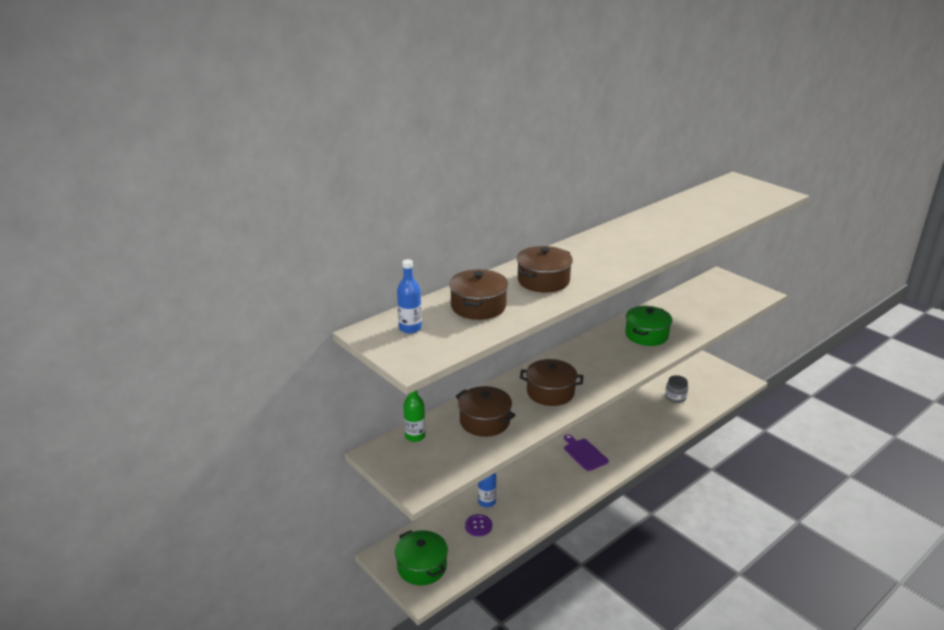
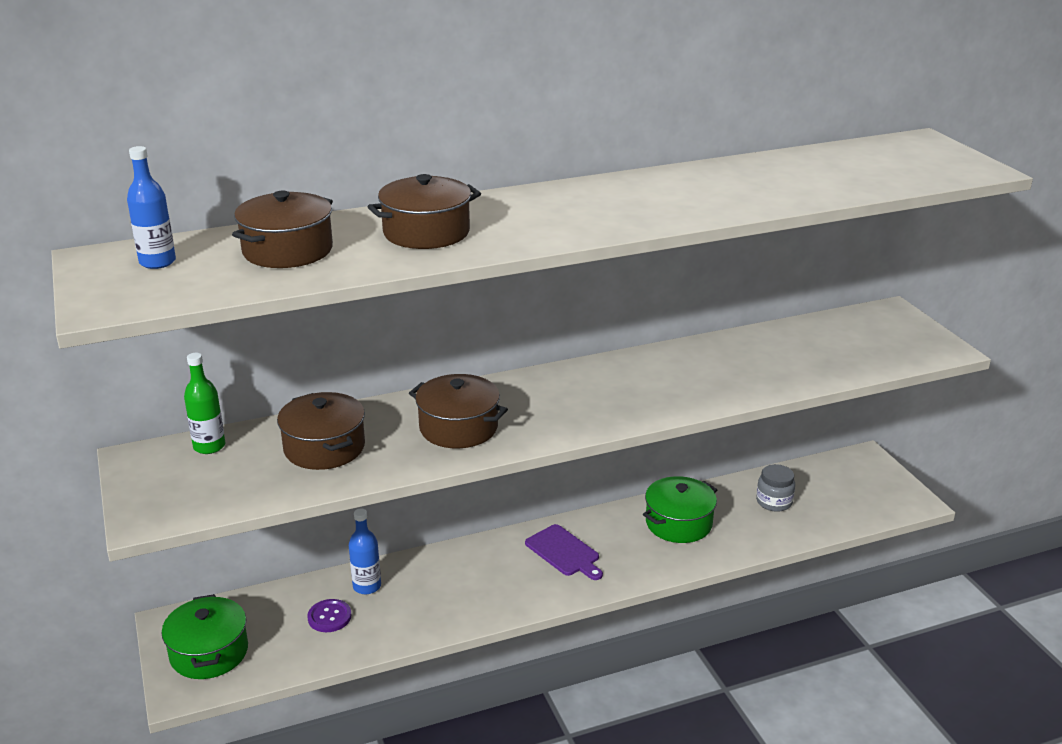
camera: 20 degrees right, 0 degrees up
(584, 453) = (564, 552): purple cutting board -> purple cutting board turned 150 degrees clockwise
(646, 335) = (686, 376): green pot -> green pot (678, 523)

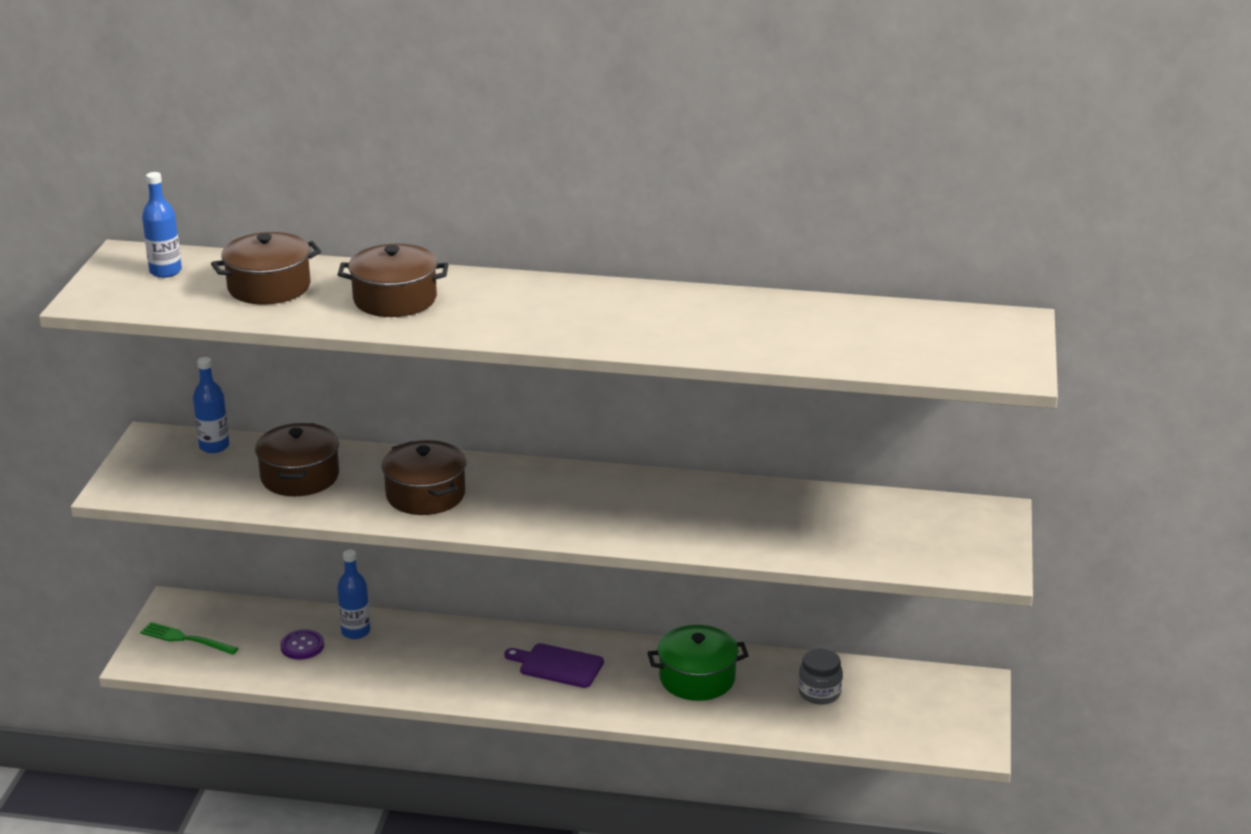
camera: 30 degrees right, 0 degrees up
(209, 446) = (214, 446): green bottle -> blue bottle
(209, 652) = (185, 639): green pot -> green fork
(564, 552) = (557, 665): purple cutting board -> purple cutting board turned 120 degrees clockwise

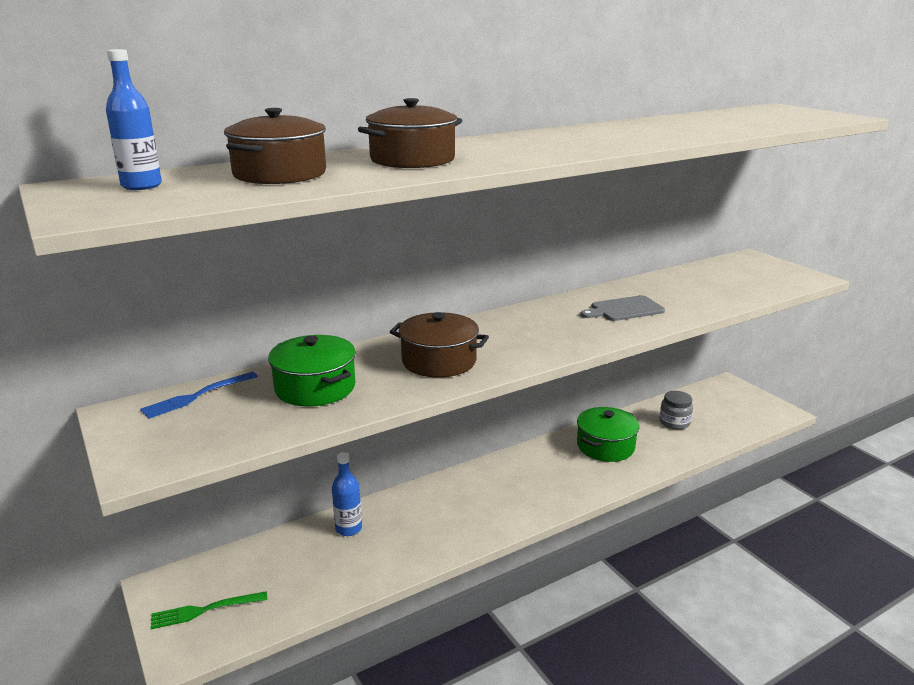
camera: 40 degrees left, 5 degrees down
(214, 446) = (196, 396): blue bottle -> blue fork
(300, 476) = (315, 387): brown pot -> green pot
(302, 646) = (319, 561): purple button -> none
(557, 665) = (518, 479): purple cutting board -> none
(690, 515) = (624, 309): none -> grey cutting board

